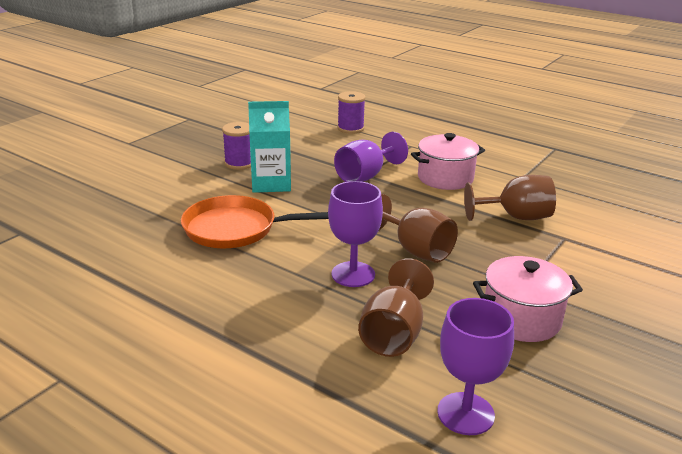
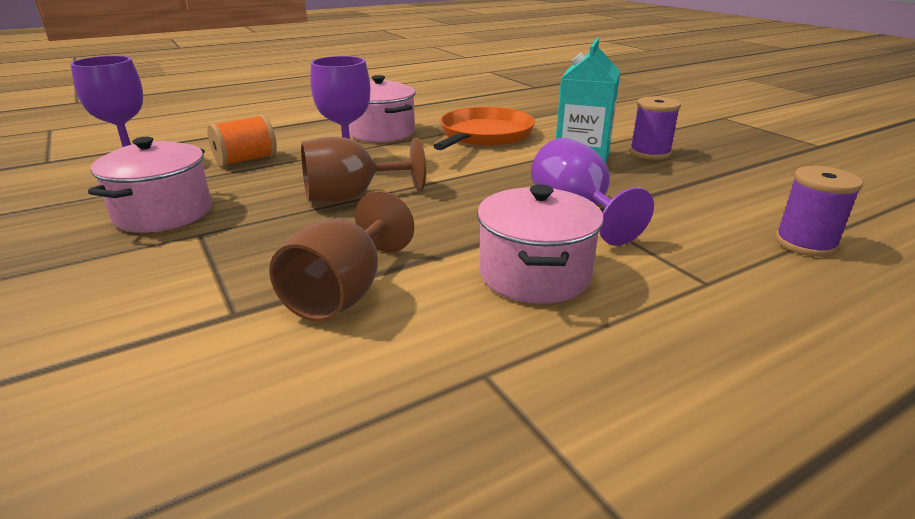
camera: 115 degrees right, 0 degrees up
(259, 283) = (382, 133): none -> pink pot
(394, 333) = (246, 160): brown goblet -> orange spool

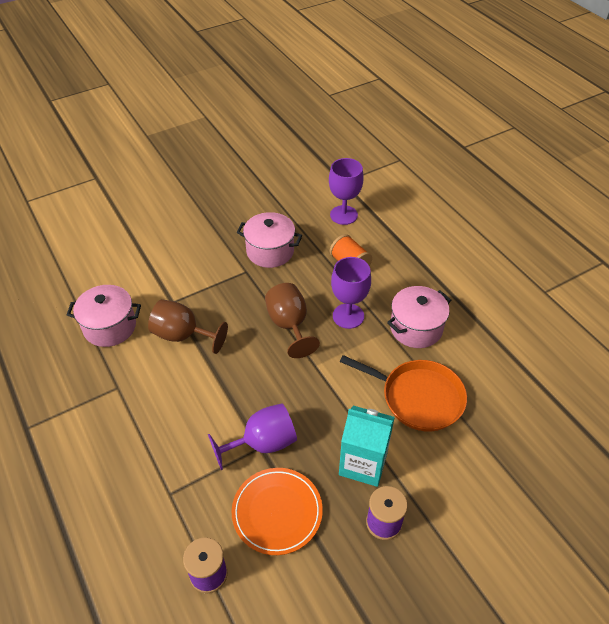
camera: 90 degrees right, 20 degrees up
(534, 274) = (189, 412): pink pot -> pink pot (110, 327)
(677, 202) = (277, 512): none -> orange plate

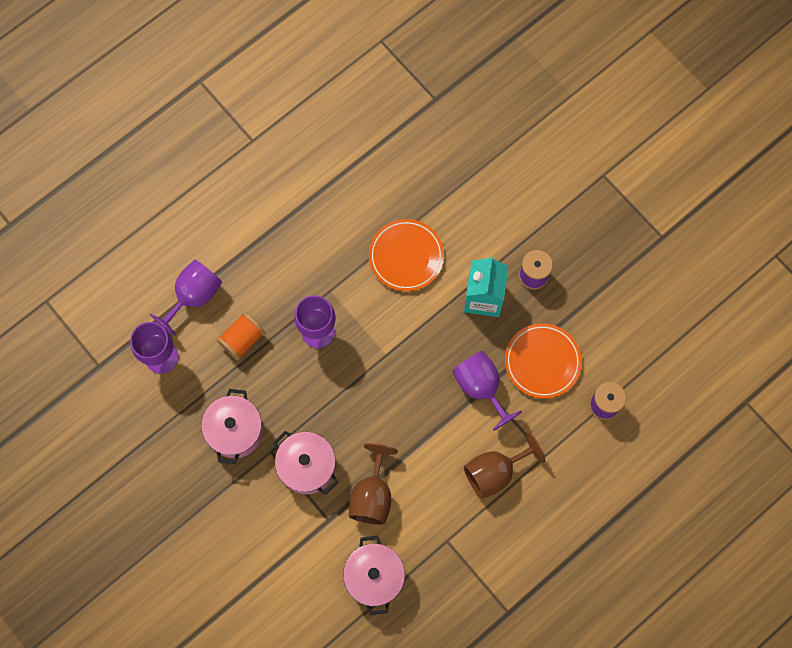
camera: 100 degrees left, 25 degrees up
(289, 325) = (340, 389): brown goblet -> brown goblet (495, 472)
(394, 238) = (194, 296): none -> purple goblet
(416, 328) = (323, 264): pink pot -> pink pot (307, 466)
(418, 397) = (406, 256): orange pan -> orange plate

